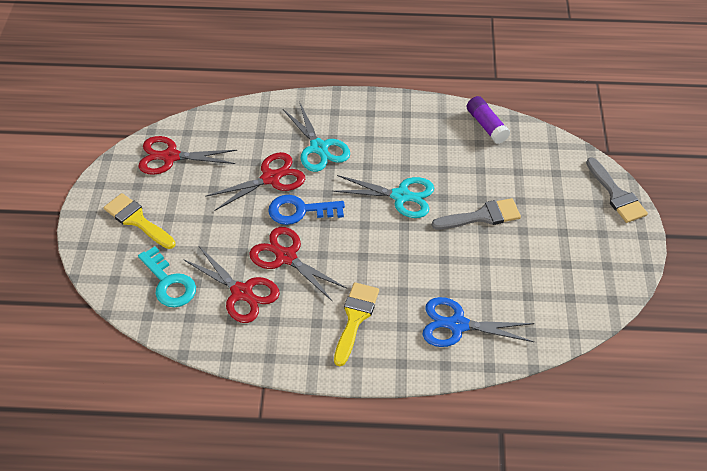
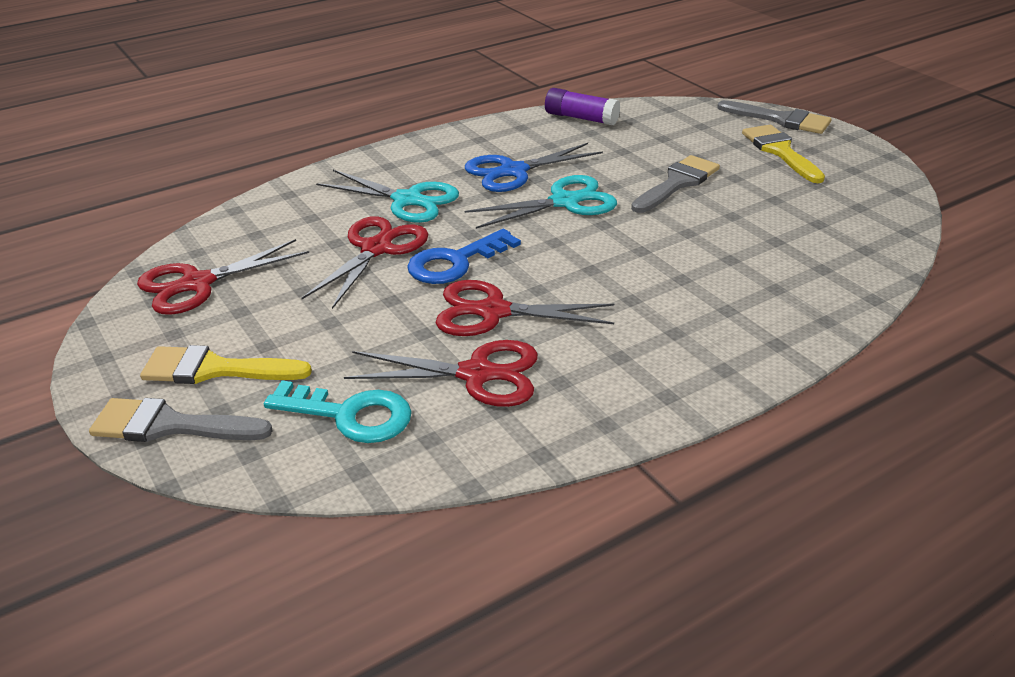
camera: 35 degrees left, 15 degrees down
(96, 243) = (169, 425): none -> grey brush
(355, 318) = (662, 329): yellow brush -> yellow brush (780, 151)
(457, 325) = (786, 279): blue scissors -> blue scissors (513, 171)

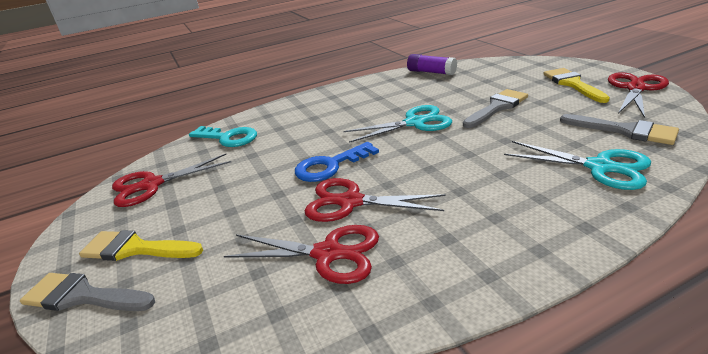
camera: 10 degrees right, 5 degrees down
(350, 415) = (219, 289): turquoise key -> turquoise key (228, 138)
(376, 249) = (278, 158): red scissors -> red scissors (635, 88)
(407, 200) = (307, 126): turquoise scissors -> turquoise scissors (599, 167)
(513, 171) = (382, 105): blue scissors -> none
(781, 119) = (571, 65): grey brush -> grey brush (625, 131)

